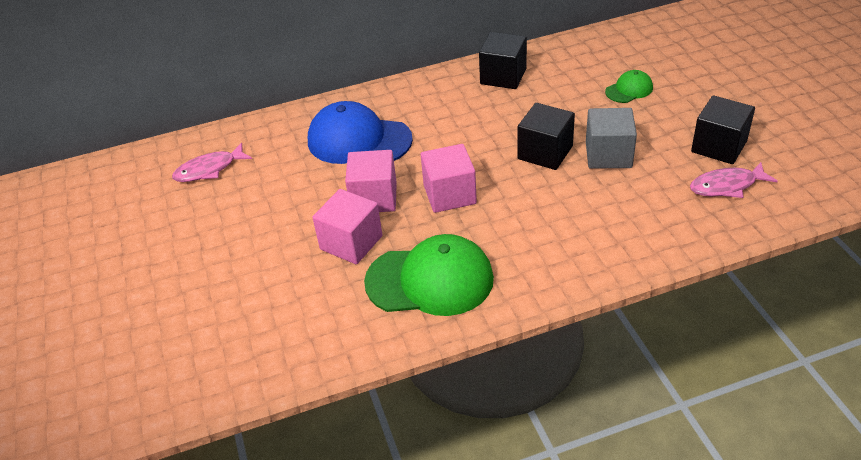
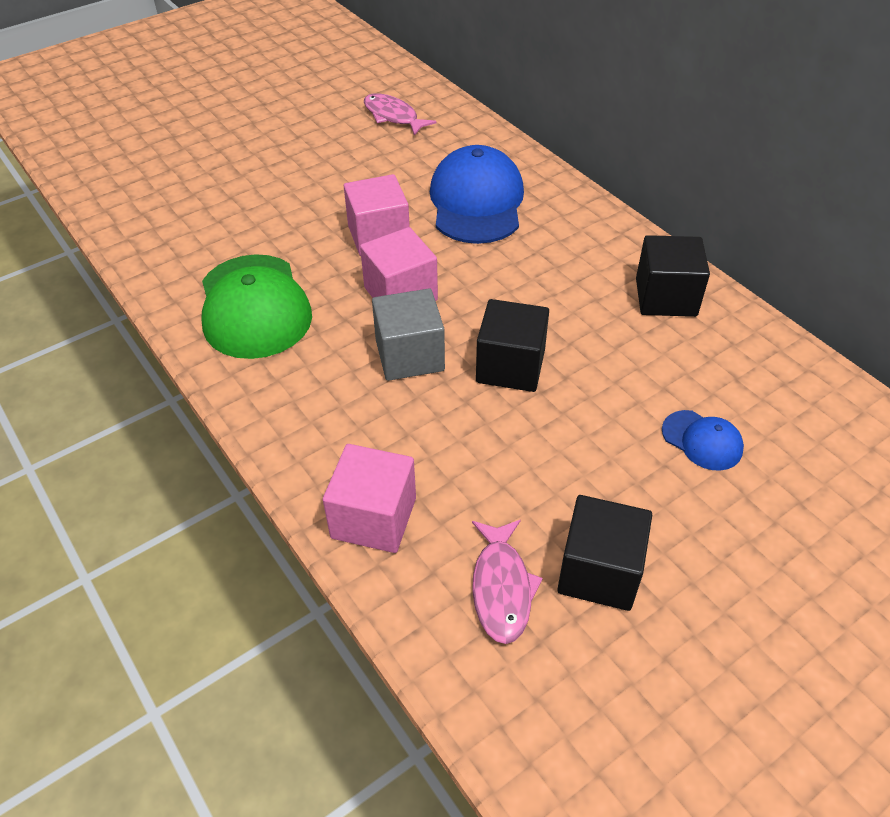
camera: 70 degrees right, 5 degrees up
(351, 242) = (303, 236): pink cube -> pink cube (374, 518)
(608, 155) = (529, 434): grey cube -> grey cube (409, 355)
(629, 90) = (702, 440): green cap -> blue cap
(727, 186) = (501, 588): pink fish -> pink fish turned 150 degrees counterclockwise

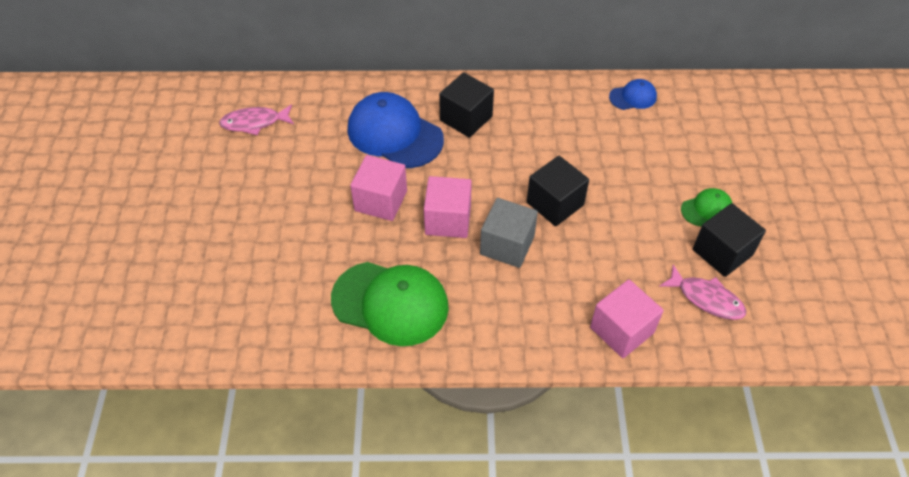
camera: 55 degrees left, 5 degrees up
(658, 519) = (707, 209): none -> green cap
(665, 297) = (557, 105): black cube -> black cube (466, 118)
(702, 440) = (669, 159): blue cap -> blue cap (633, 97)

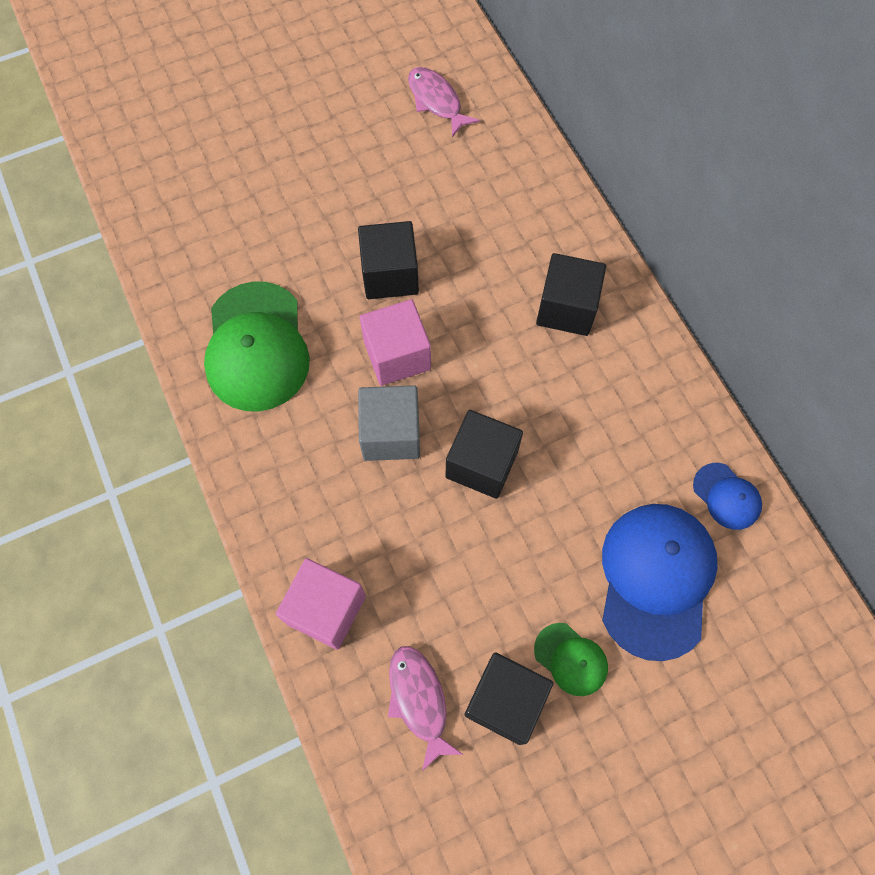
camera: 65 degrees right, 15 degrees up
(381, 201) = (390, 275): pink cube -> black cube
(394, 134) = (497, 243): blue cap -> blue cap (656, 579)
(706, 298) = (419, 700): pink fish -> pink fish turned 150 degrees clockwise

